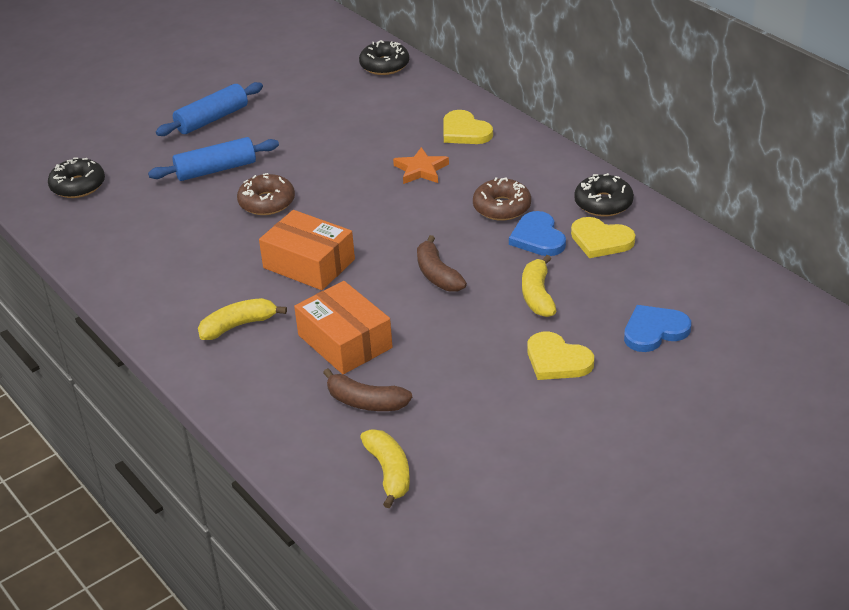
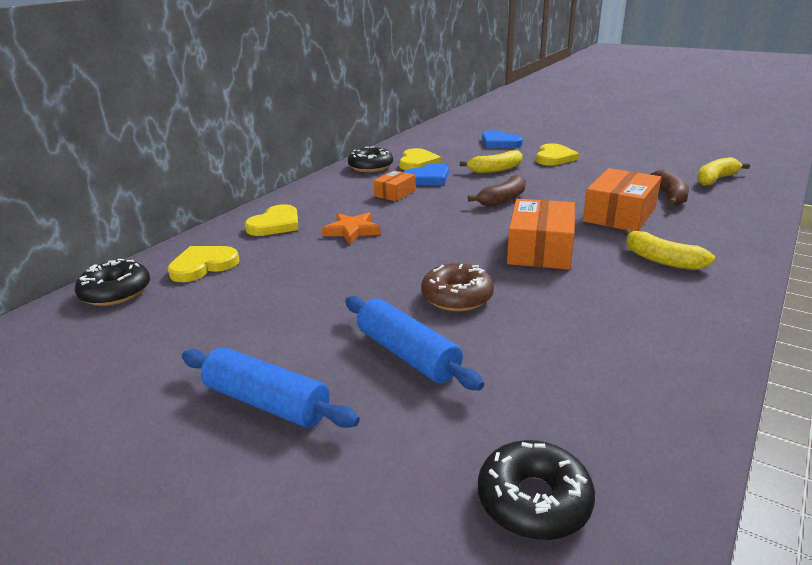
camera: 110 degrees left, 10 degrees down
(402, 97) = (203, 266): none -> yellow heart
(502, 207) = (395, 193): brown donut -> orange box

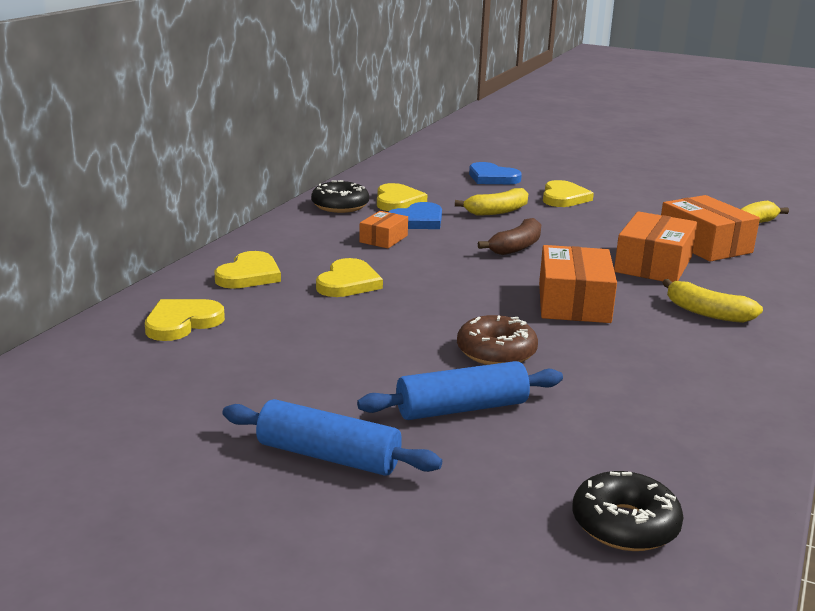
camera: 10 degrees left, 5 degrees down
(116, 292) = (88, 353): black donut -> none
(352, 231) = (348, 283): orange star -> yellow heart
(407, 354) = (461, 408): blue rolling pin -> blue rolling pin turned 60 degrees counterclockwise
(669, 196) = (704, 244): brown banana -> orange box

